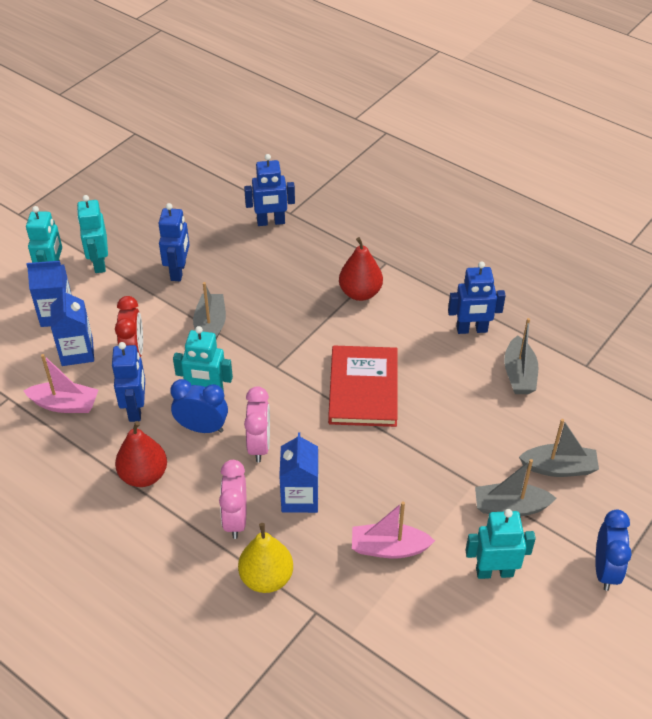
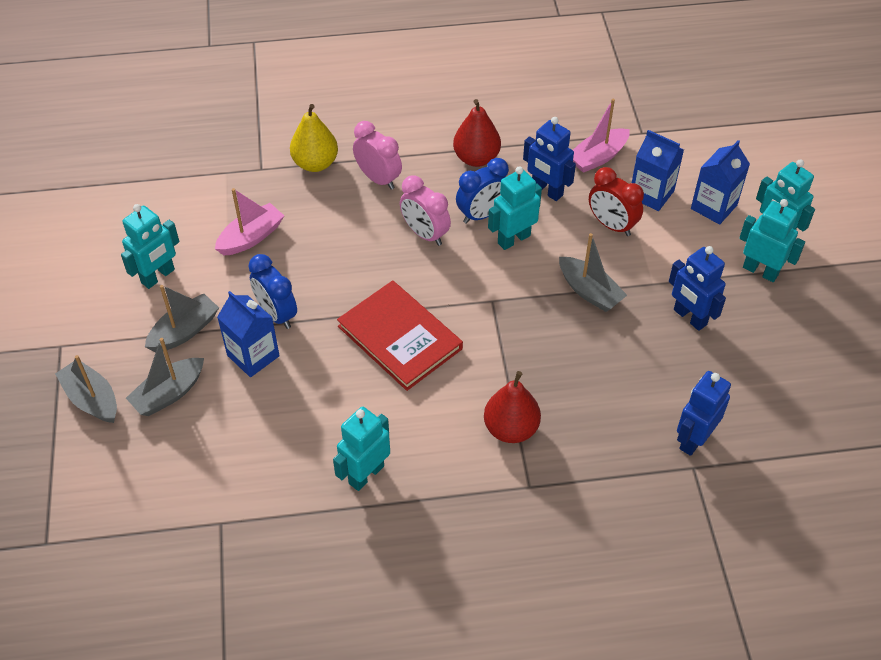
camera: 135 degrees right, 5 degrees up
(300, 497) = (351, 223): blue carton -> blue carton (253, 356)
(472, 329) = (366, 474): blue robot -> turquoise robot
(519, 374) = (277, 460): grey boat -> grey boat (92, 399)
(605, 570) = (71, 337): blue clock -> blue clock (276, 314)

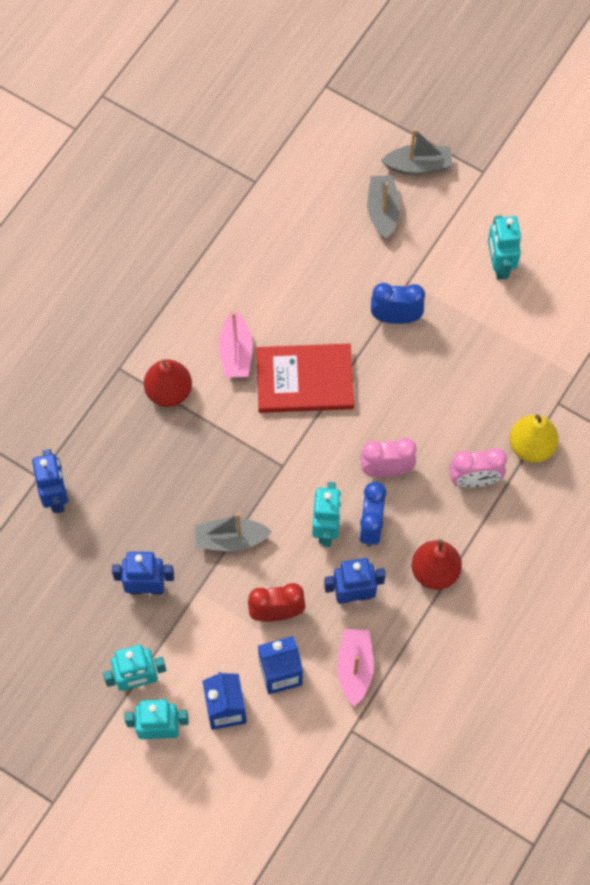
camera: 130 degrees right, 15 degrees up
(184, 331) = (430, 252): grey boat -> none
(251, 237) = (487, 349): pink boat -> pink boat (236, 353)
(253, 356) = (371, 279): blue carton -> none
(366, 474) = (215, 282): turquoise robot -> none

